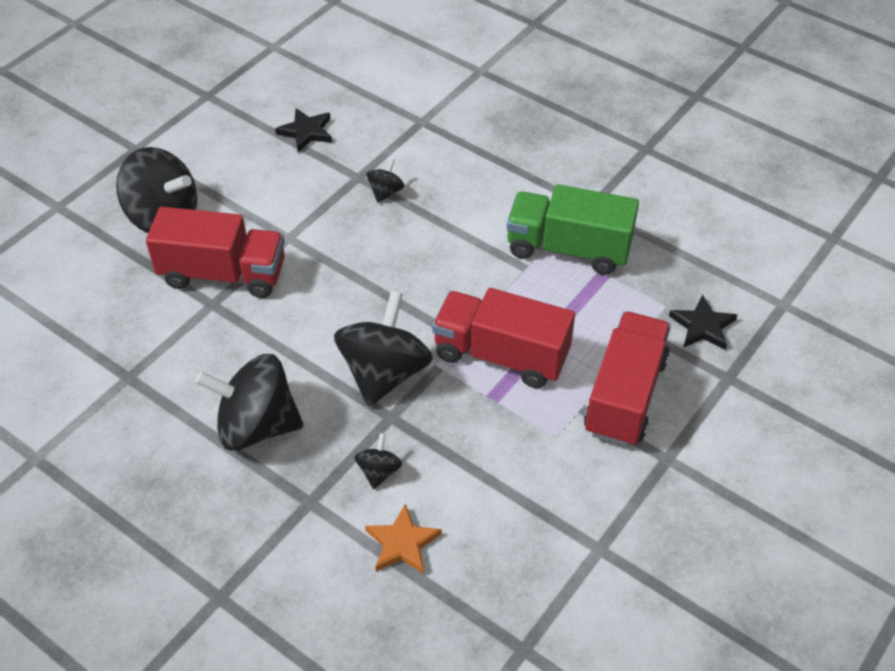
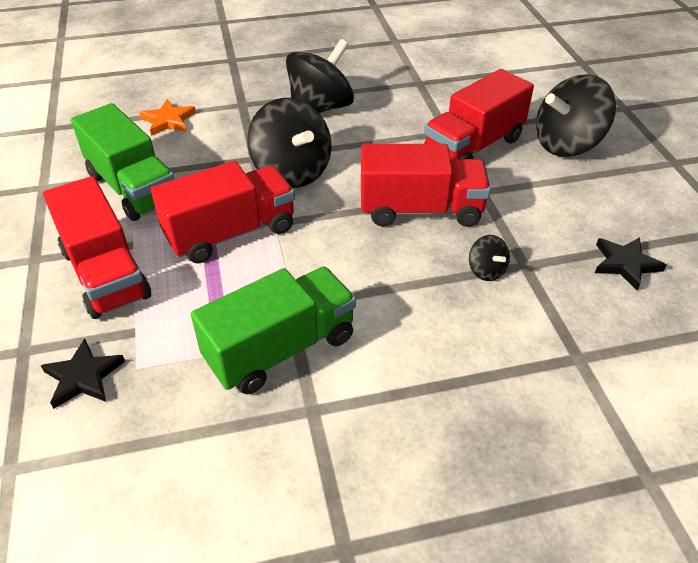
camera: 130 degrees right, 5 degrees down
(351, 260) = (420, 210): none -> red truck
(379, 471) = (224, 134): black spinning top -> none
(525, 472) = (133, 188): none -> green truck

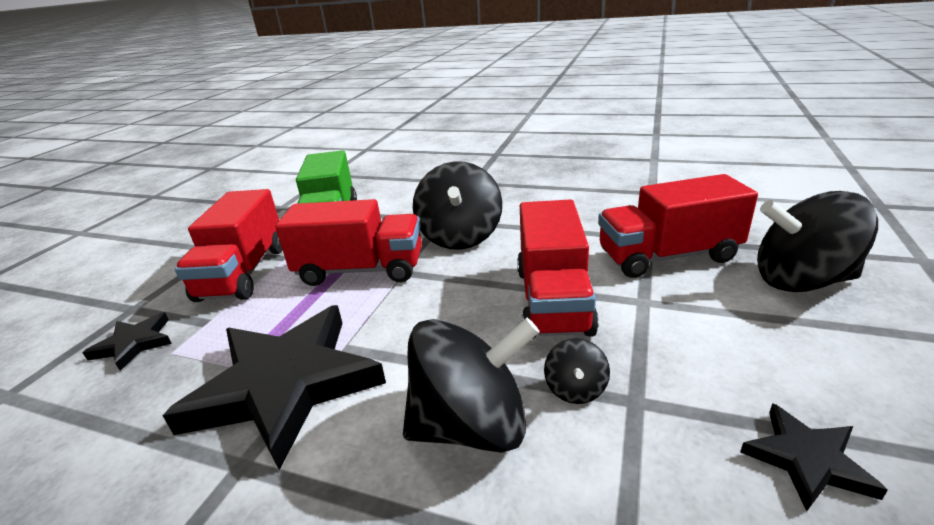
camera: 35 degrees right, 15 degrees down
(168, 120) = (407, 183): orange star -> none
(280, 349) = (285, 385): green truck -> black star
(320, 108) = (534, 196): black spinning top -> black spinning top (471, 425)
(420, 210) = (553, 300): red truck -> red truck turned 60 degrees clockwise

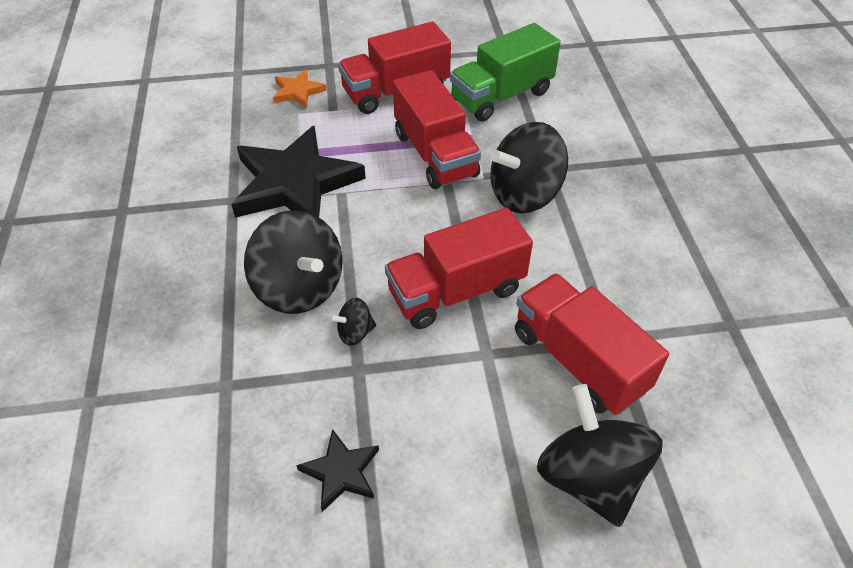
camera: 60 degrees right, 20 degrees up
(134, 344) = (298, 91): black star -> orange star

